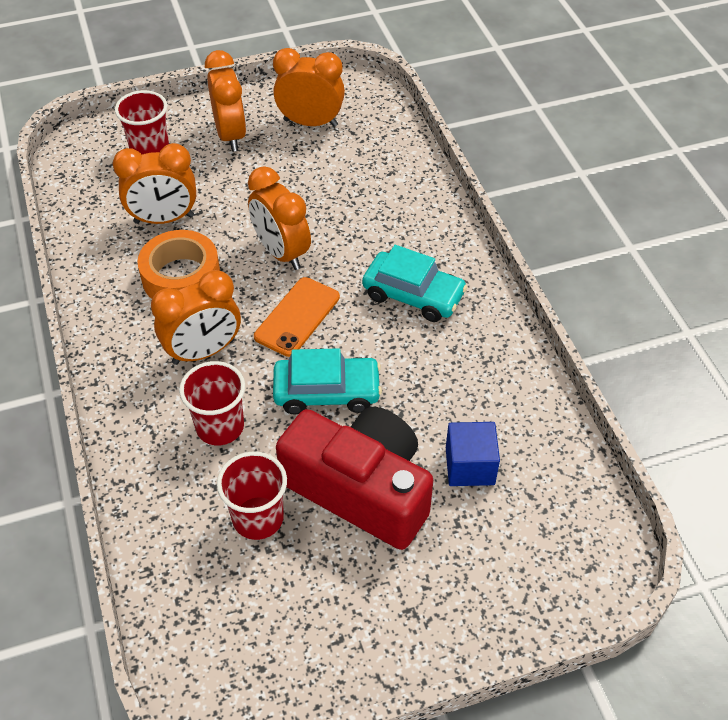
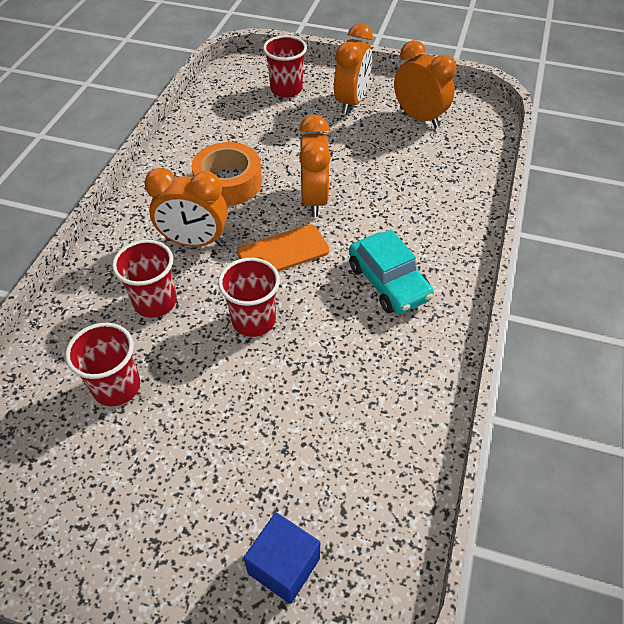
camera: 35 degrees right, 0 degrees up
(164, 219) = (253, 138): orange clock -> none
(327, 392) = (253, 320): turquoise car -> red cup
(360, 489) = (209, 413): red camera -> none
(470, 466) = (313, 450): blue cube -> blue cube (284, 566)

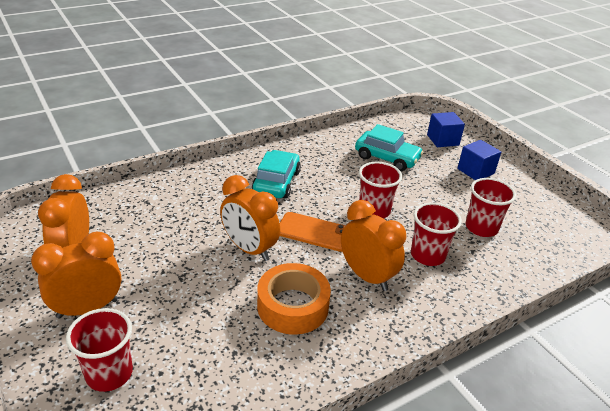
camera: 140 degrees left, 15 degrees down
(181, 512) = (475, 171): none -> blue cube
(314, 199) = (249, 249): orange clock -> orange clock turned 90 degrees clockwise
(322, 432) = (387, 158): none -> turquoise car

